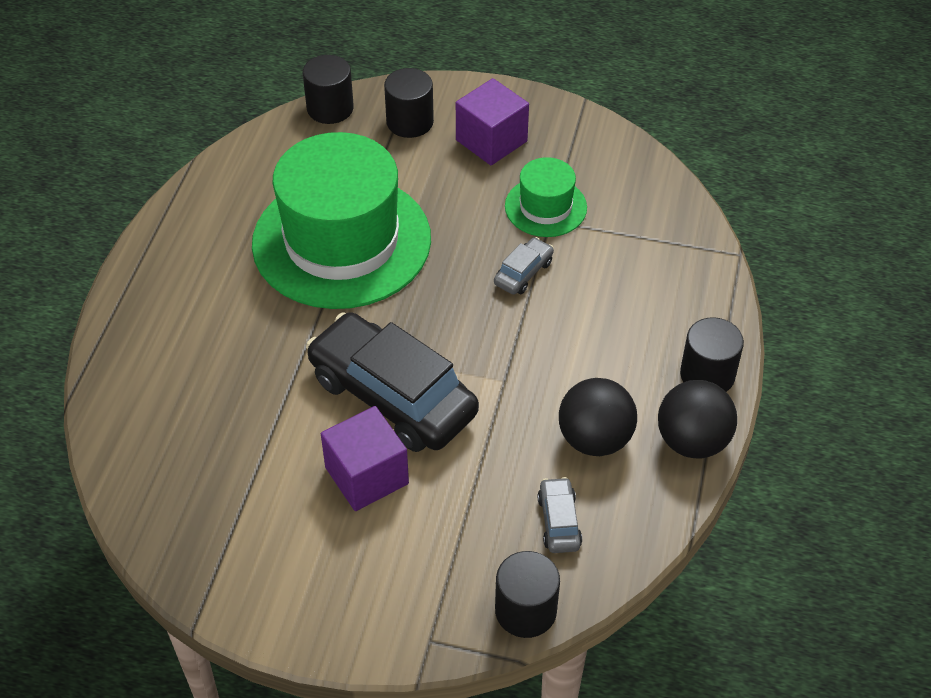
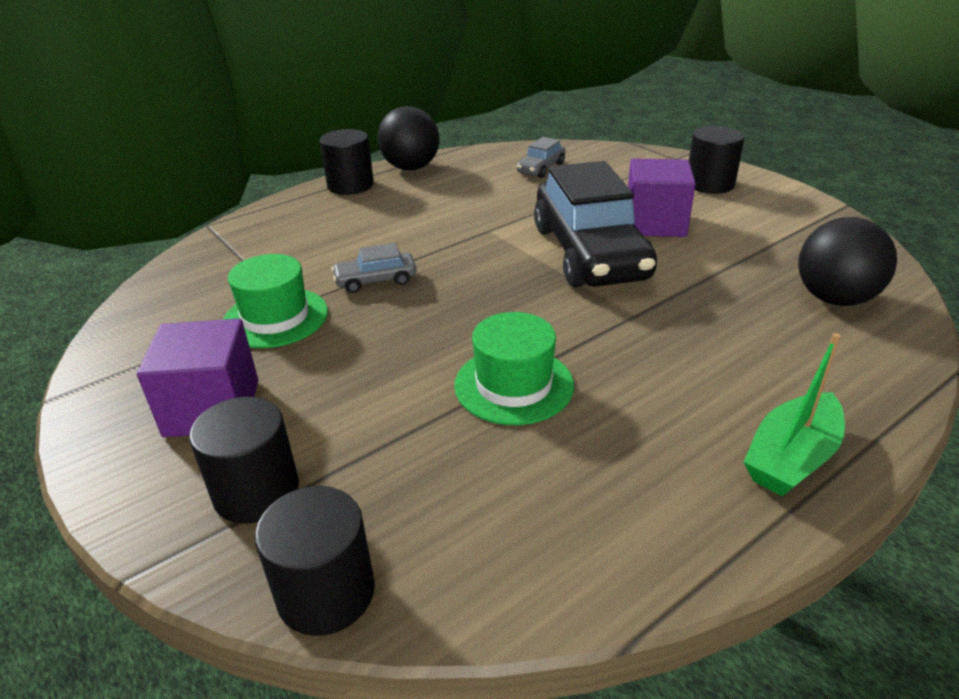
camera: 140 degrees left, 15 degrees down
(157, 276) = (791, 458): none -> green boat
(341, 241) = (513, 385): green hat -> green hat, size x0.47
(525, 610) = (604, 151): black cylinder -> black cylinder (710, 184)
(595, 439) = (468, 187): black ball -> black ball (834, 299)

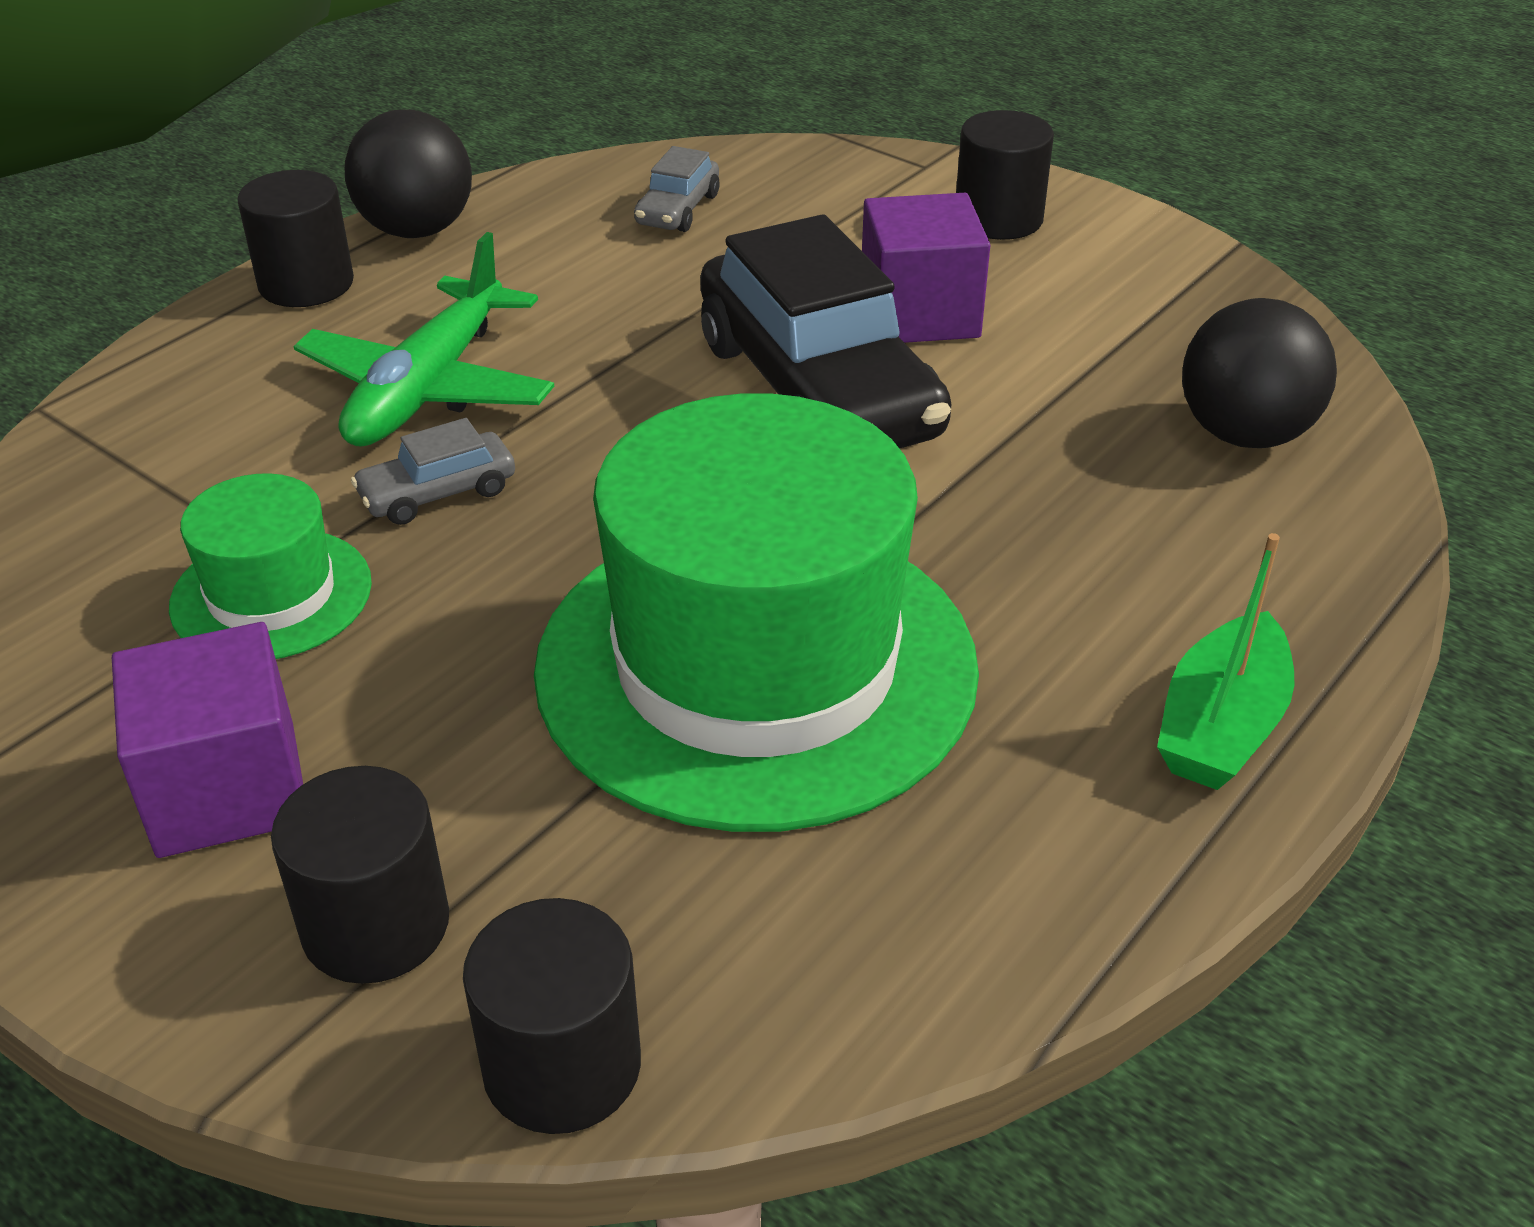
camera: 15 degrees left, 5 degrees up
(390, 234) = (428, 388): none -> green plane
(513, 385) = (756, 666): green hat -> green hat, size x2.13

